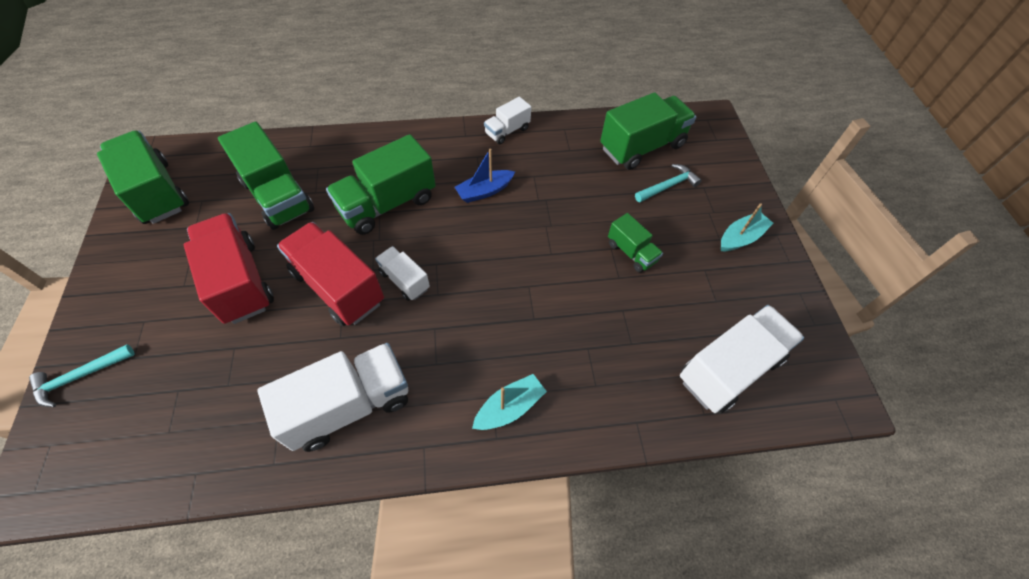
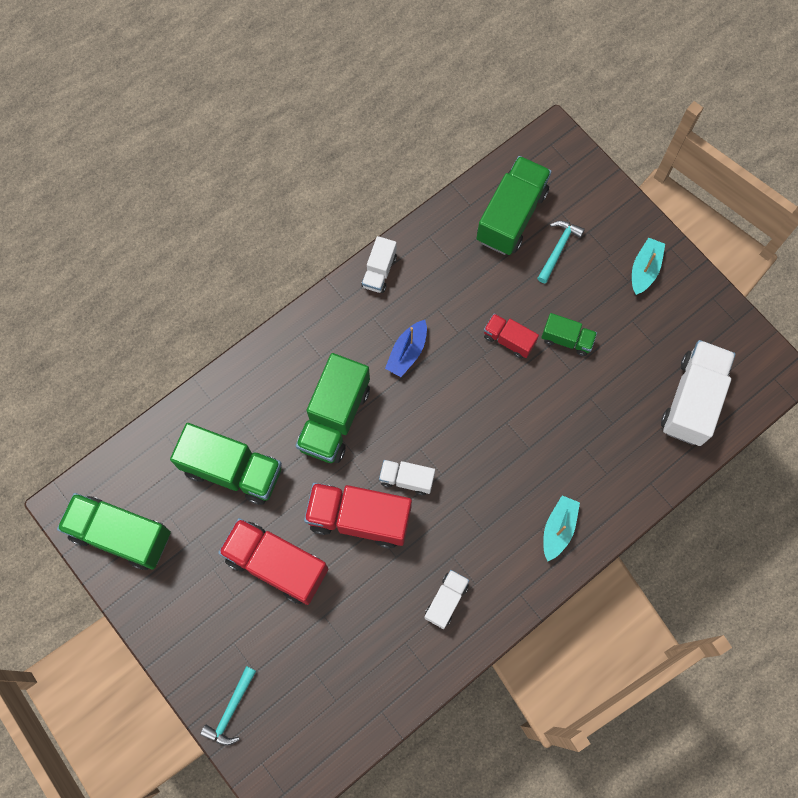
camera: 30 degrees left, 15 degrees up
(349, 405) = (446, 600): white truck -> white truck, size x0.53
(577, 226) = (508, 340): none -> red truck

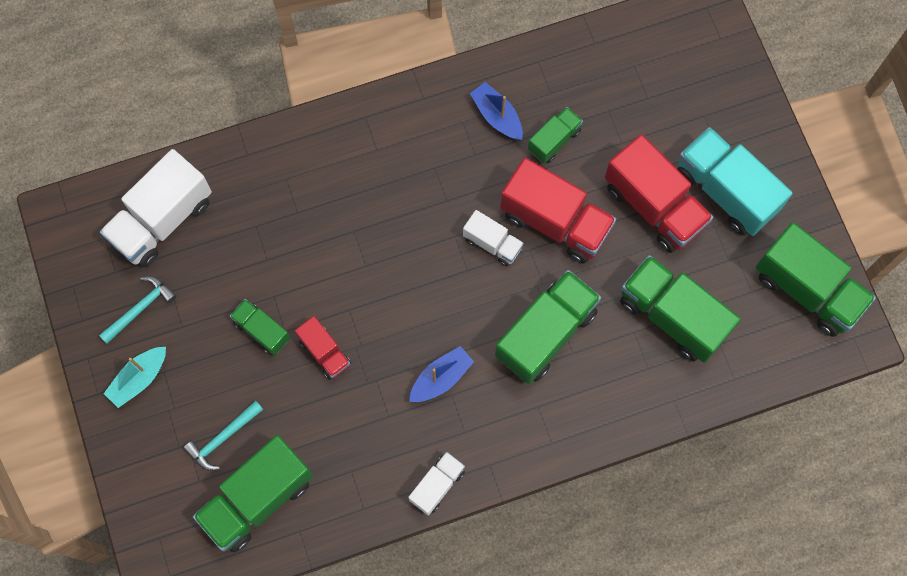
camera: 160 degrees left, 0 degrees up
(216, 602) = (725, 191): none -> turquoise truck
(231, 710) = (737, 90): turquoise hammer -> turquoise hammer (140, 308)
(386, 595) = (554, 140): none -> green truck
(446, 600) = (497, 116): white truck -> blue boat
(558, 529) = (359, 143): turquoise boat -> none

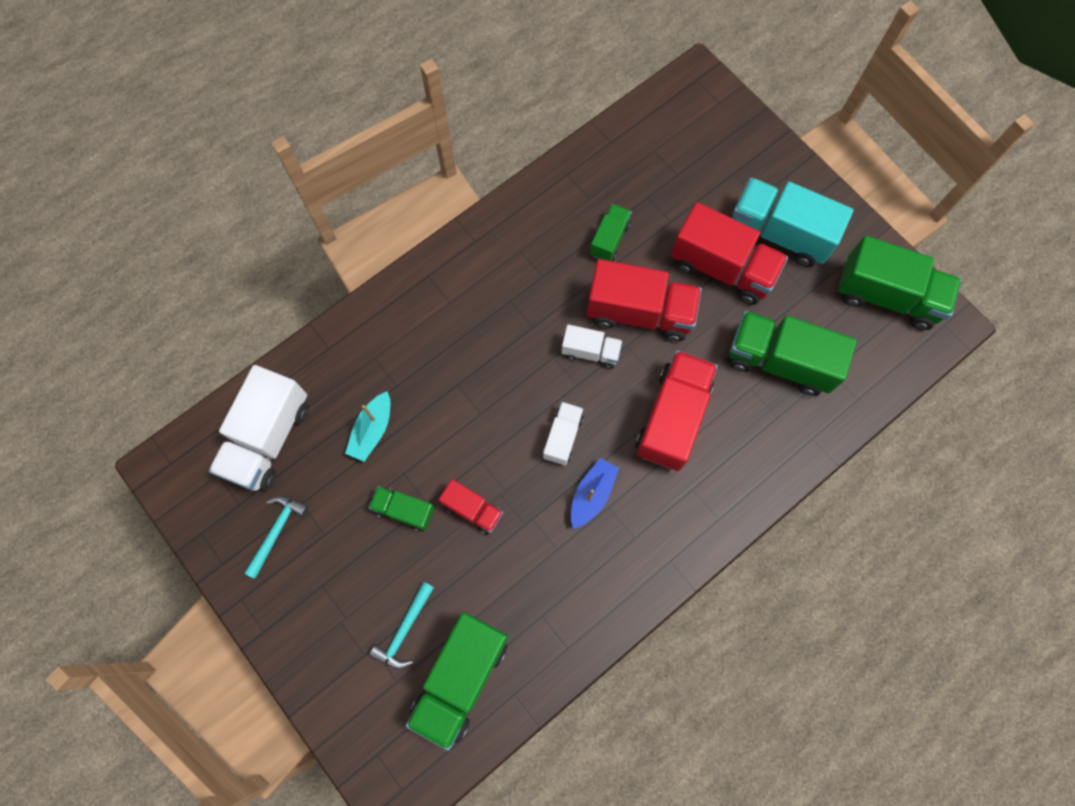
camera: 20 degrees left, 0 degrees up
(139, 379) = (300, 601): turquoise boat -> turquoise boat (372, 430)
(437, 485) = (628, 599): white truck -> white truck (563, 437)
(497, 116) = (549, 235): blue boat -> none
(546, 333) = (672, 418): green truck -> red truck

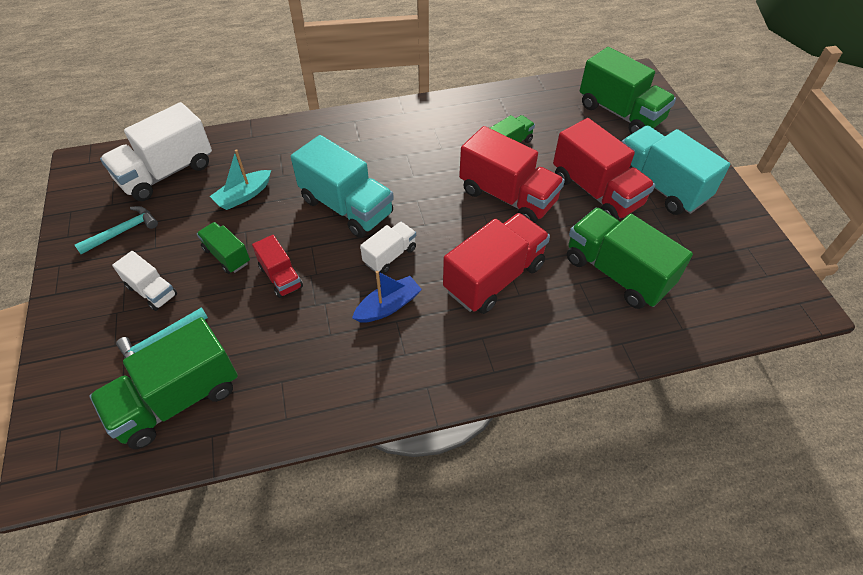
camera: 25 degrees right, 20 degrees down
(487, 397) = (346, 207): none -> turquoise truck
(590, 352) = (450, 207): white truck -> white truck (152, 291)
(887, 296) = (745, 261): green truck -> green truck (620, 113)

